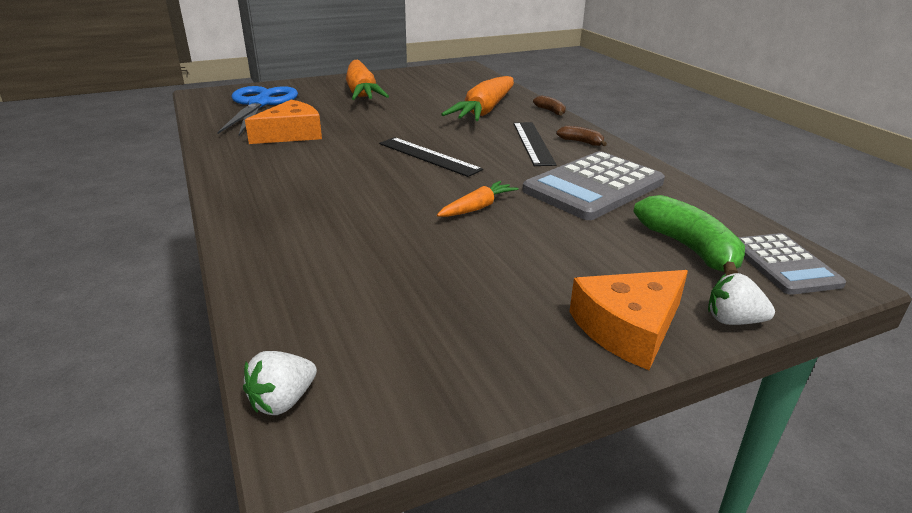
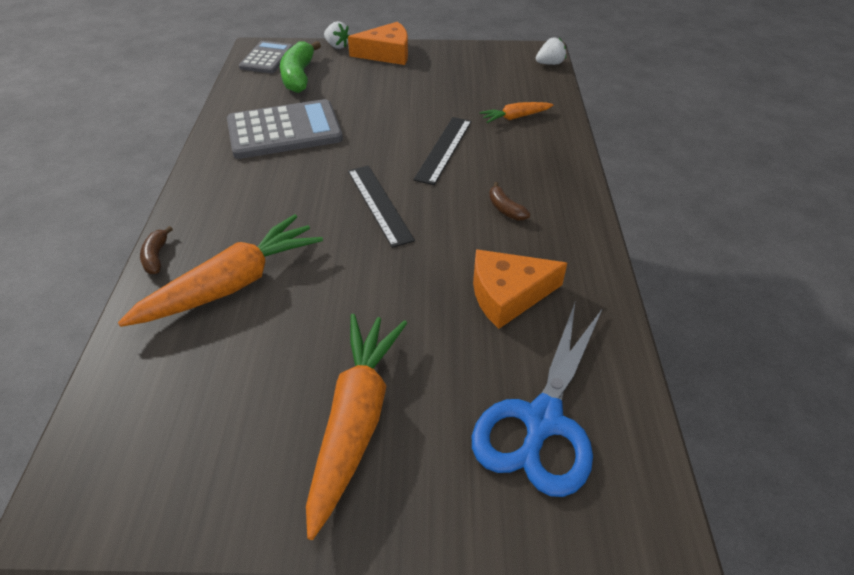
camera: 155 degrees left, 15 degrees up
(477, 207) = (390, 133): orange carrot -> orange carrot (515, 117)
(533, 143) = (259, 197): black ruler -> black ruler (443, 149)
(581, 142) = (213, 186): brown banana -> brown banana (505, 209)

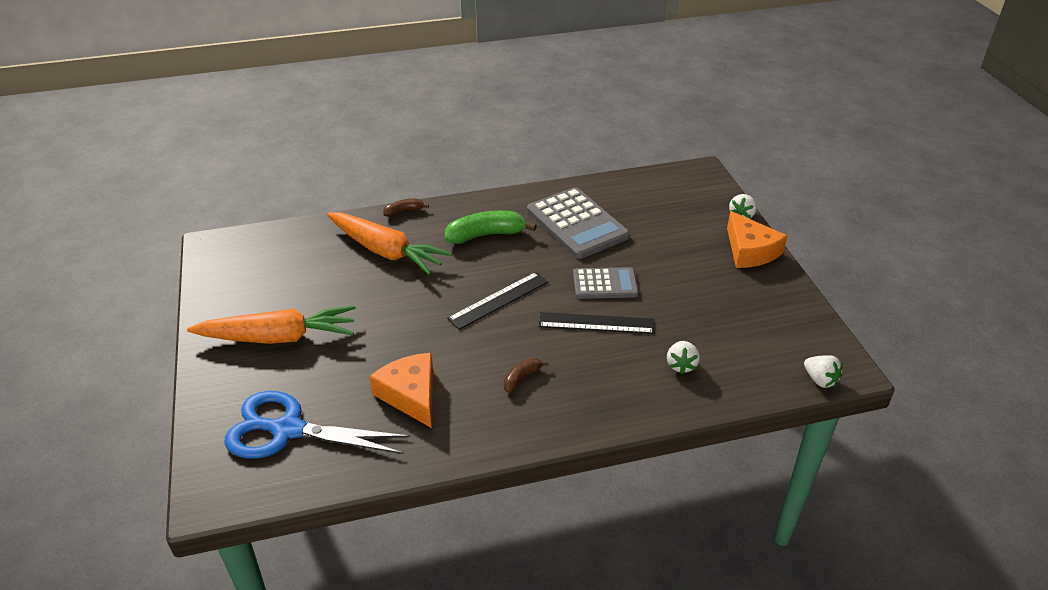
camera: 75 degrees right, 5 degrees down
(267, 58) = (687, 182): grey calculator -> grey calculator (605, 284)
(299, 76) = (668, 208): green banana -> green banana (486, 235)
(515, 117) = (681, 365): orange carrot -> white strawberry

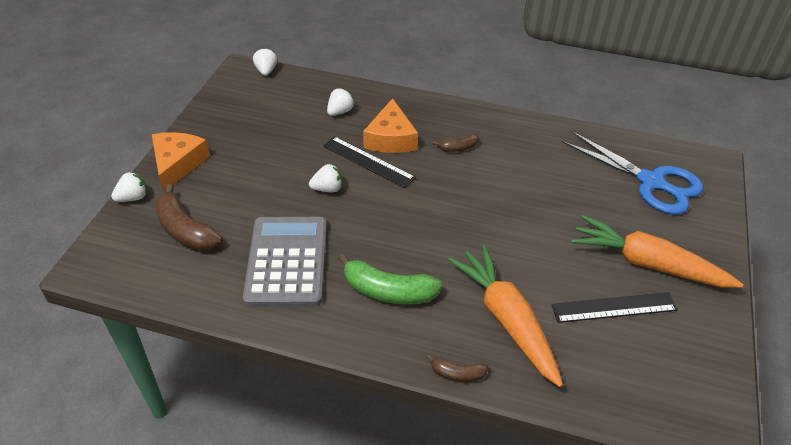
camera: 150 degrees left, 5 degrees up
(410, 395) = (548, 169): orange cheese -> orange cheese (391, 138)
(499, 300) = (429, 214): black ruler -> black ruler (614, 307)
(605, 284) = (327, 189): grey calculator -> white strawberry
(673, 213) = (185, 230): none -> brown banana

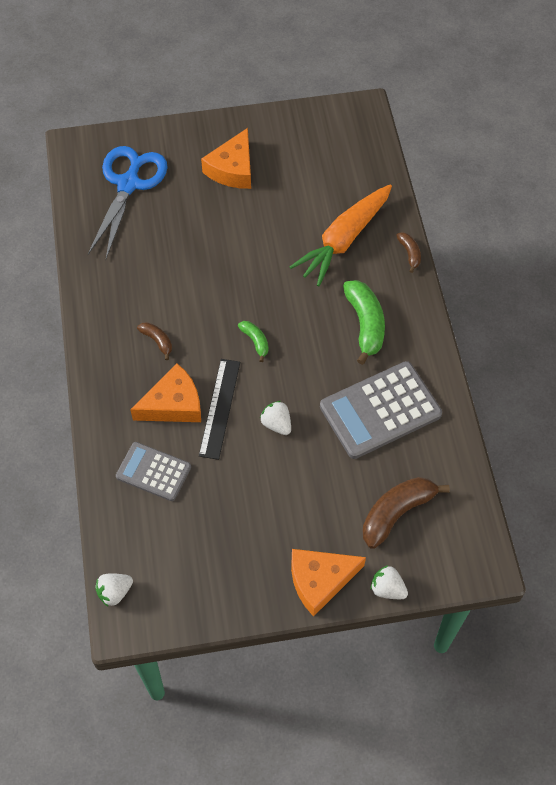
camera: 115 degrees left, 15 degrees up
(185, 230) = (396, 513): brown banana -> brown banana turned 150 degrees counterclockwise
(340, 112) = (153, 472): white strawberry -> grey calculator
(419, 205) = (255, 341): none -> green banana
(614, 307) = (291, 180): black ruler -> none
(647, 263) = (232, 169): orange carrot -> orange cheese

